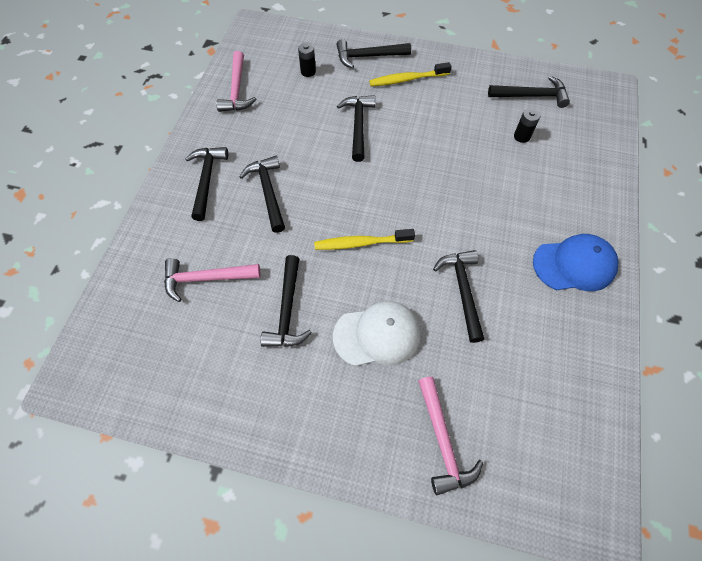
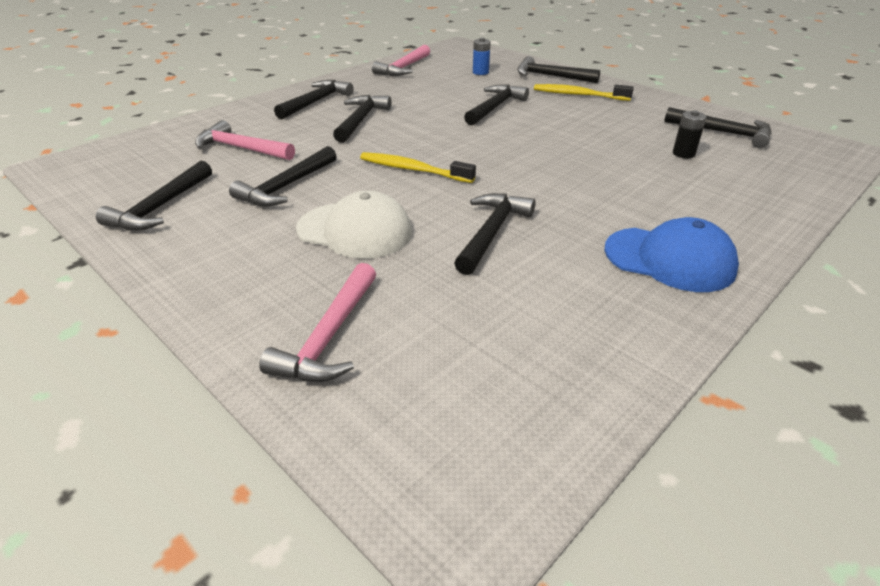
camera: 30 degrees right, 25 degrees down
(216, 383) = (161, 207): none -> black hammer
(308, 71) = (480, 72): black battery -> blue battery

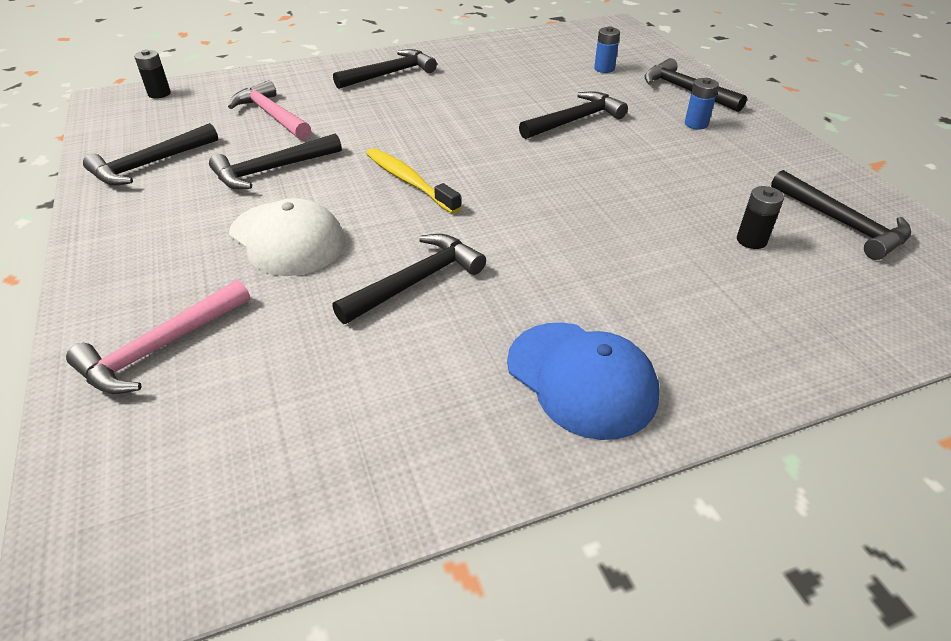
camera: 25 degrees right, 5 degrees up
(107, 153) = (159, 94): none -> black battery
(360, 120) = (413, 106): black hammer -> none
(404, 68) = (521, 47): pink hammer -> none
(578, 95) = (696, 124): yellow toothbrush -> blue battery

